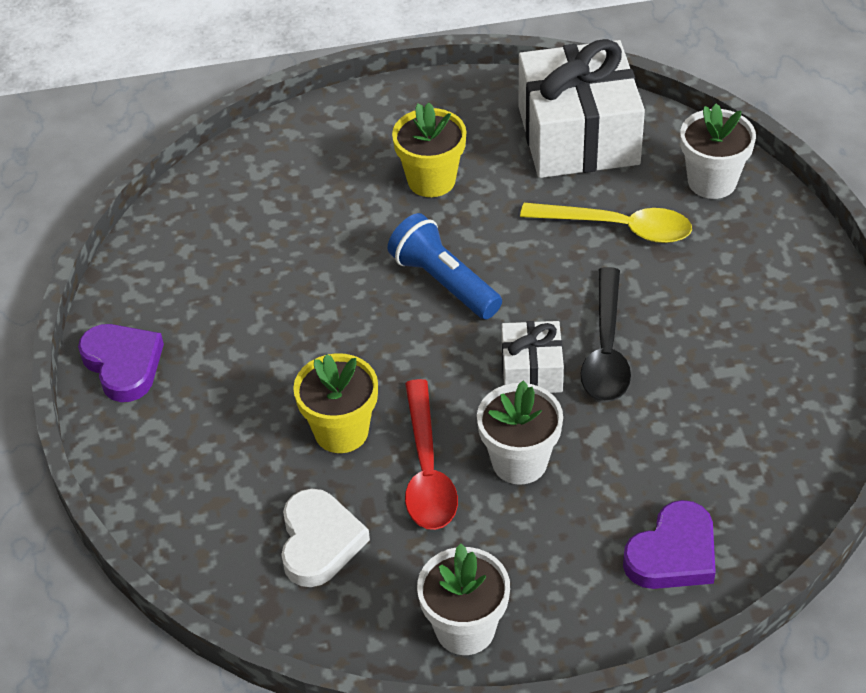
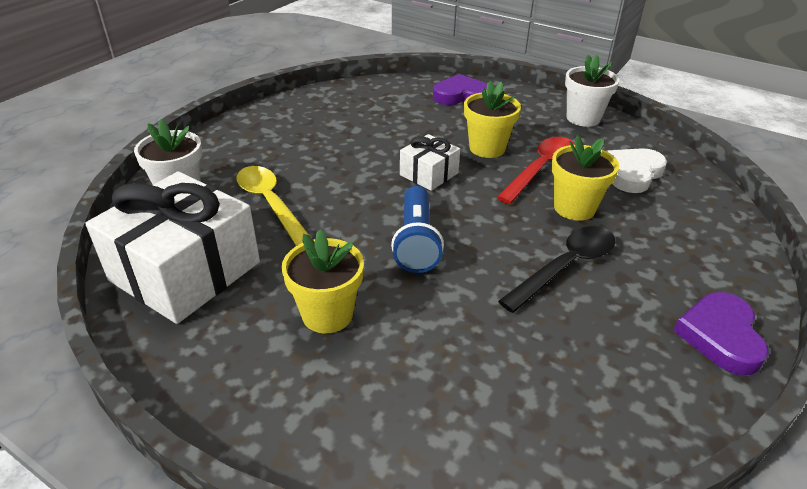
camera: 140 degrees left, 10 degrees down
(519, 462) = (487, 148): white flower pot -> yellow flower pot
(606, 349) = (377, 161): black spoon -> black spoon (565, 267)

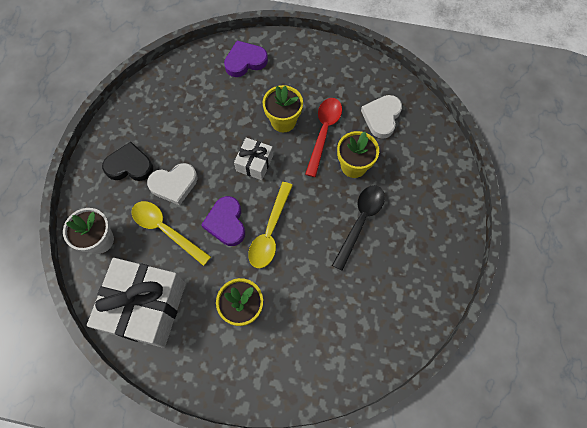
camera: 20 degrees left, 30 degrees up
(267, 141) = (129, 165): none -> black heart
(310, 168) = (174, 184): none -> white heart
(416, 242) = (270, 232): blue flashlight -> yellow spoon
(583, 118) = (338, 62): white flower pot -> none
(720, 336) = (448, 246): purple heart -> purple heart (226, 223)

